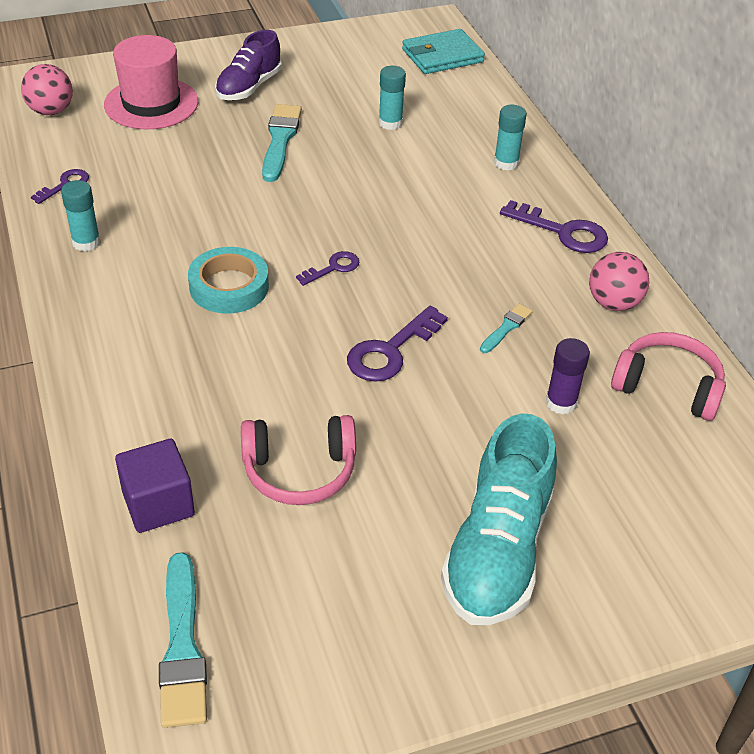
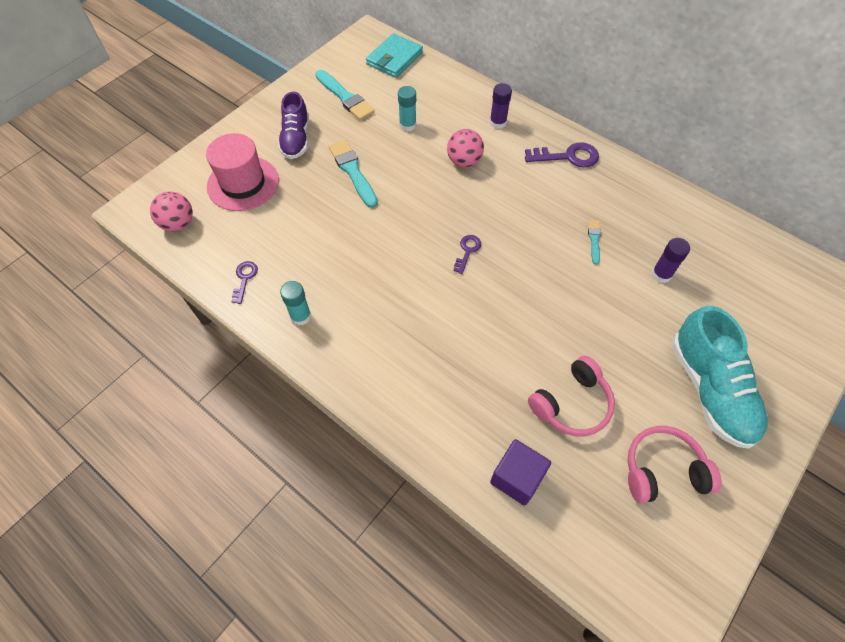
camera: 30 degrees left, 15 degrees up
(182, 647) = (613, 562): turquoise brush -> turquoise brush (345, 97)
(229, 286) = (419, 299): turquoise tape -> none
(390, 351) = (549, 292): purple key -> none
(506, 163) = (498, 122): turquoise glue stick -> purple glue stick
(613, 303) = (632, 192): pink ball -> pink ball (464, 161)
(667, 386) = (701, 233): pink headphones -> pink headphones (662, 470)

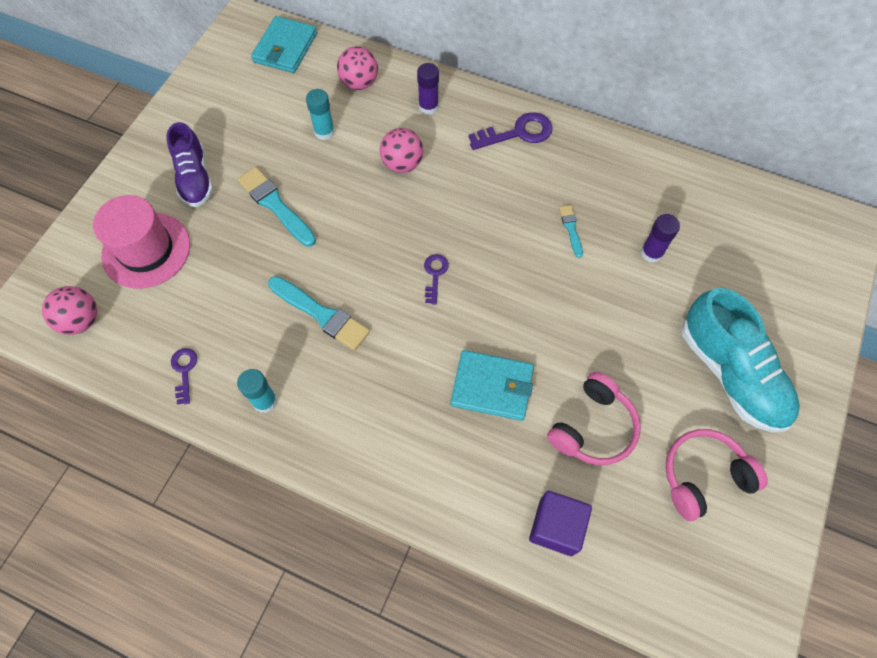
camera: 15 degrees left, 5 degrees up
(345, 97) = (239, 111): turquoise brush -> turquoise brush (321, 314)
(446, 95) = (359, 83): none -> pink ball
(491, 350) = (492, 387): none -> turquoise wallet

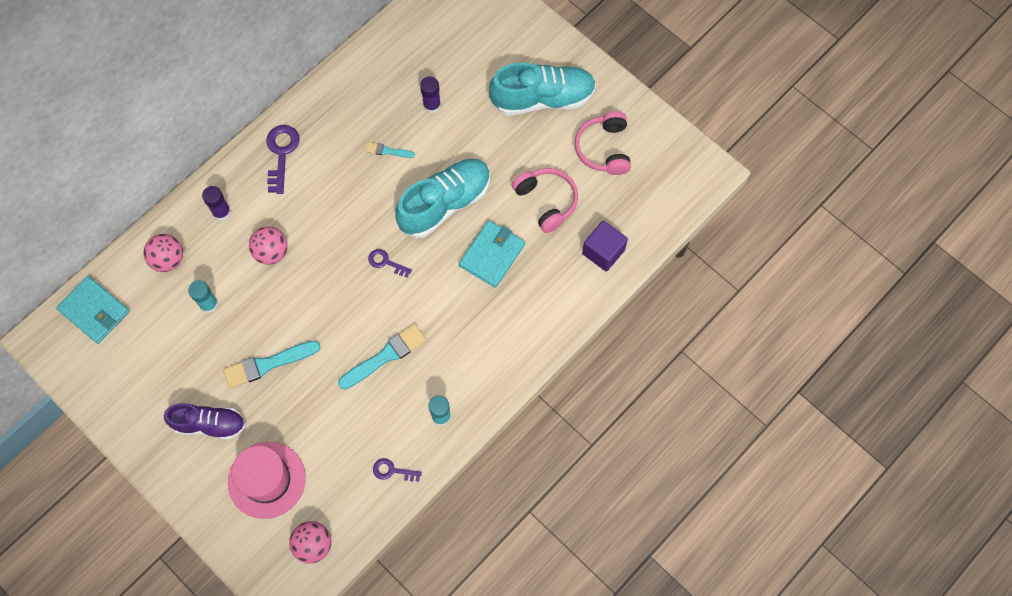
camera: 70 degrees left, 5 degrees up
(534, 310) = (445, 204): none -> turquoise shoe

